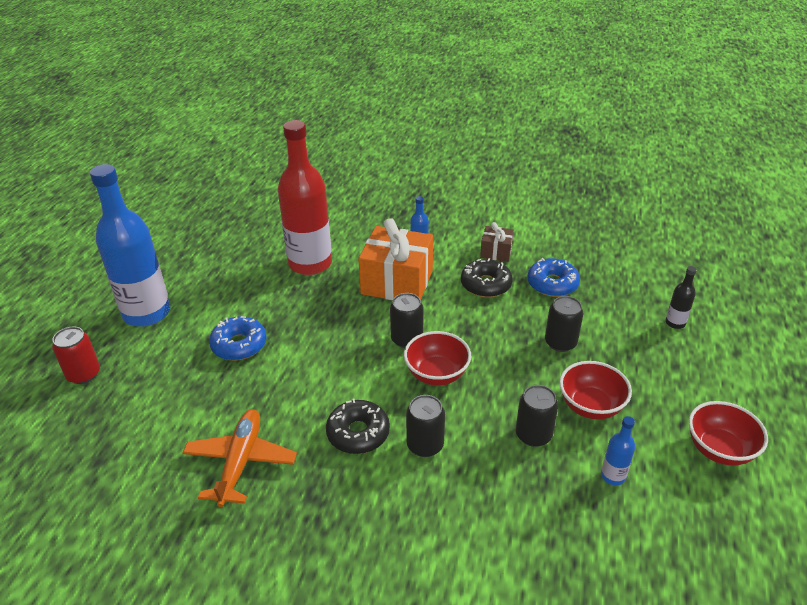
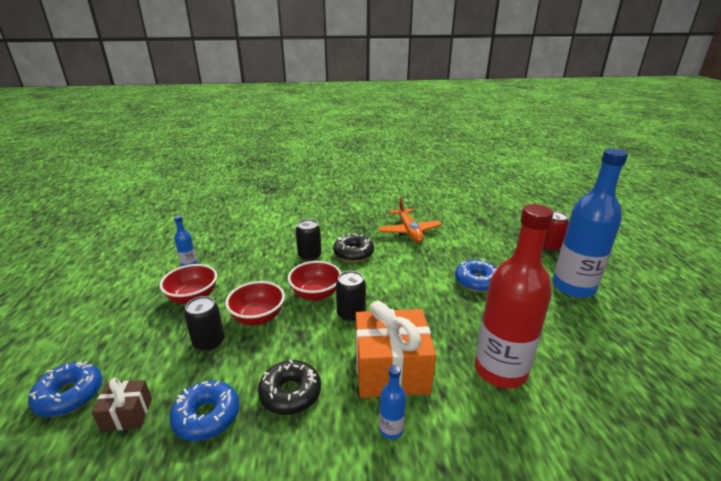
camera: 160 degrees right, 10 degrees down
(496, 252) = (284, 457): brown gift -> brown gift (127, 414)
(533, 435) = (239, 273): black can -> none
(675, 323) = (70, 395): black bottle -> blue donut
(719, 449) = (105, 290): red bowl -> red bowl (258, 317)

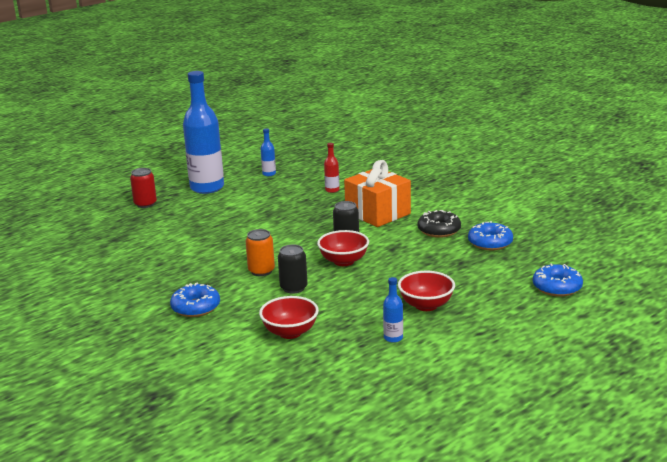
camera: 125 degrees left, 5 degrees down
(127, 414) = (530, 263): brown gift -> none
(209, 342) = (450, 272): black can -> none
(258, 317) = (402, 269): red bowl -> red bowl (290, 332)
(353, 253) = (261, 271): black donut -> orange can
(391, 429) = (416, 201): blue bottle -> blue bottle (269, 174)
(409, 231) = (183, 262): orange plane -> none
(477, 281) = (241, 215): blue donut -> blue donut (196, 307)
(500, 370) = (332, 190): red bottle -> red bottle, size x0.41

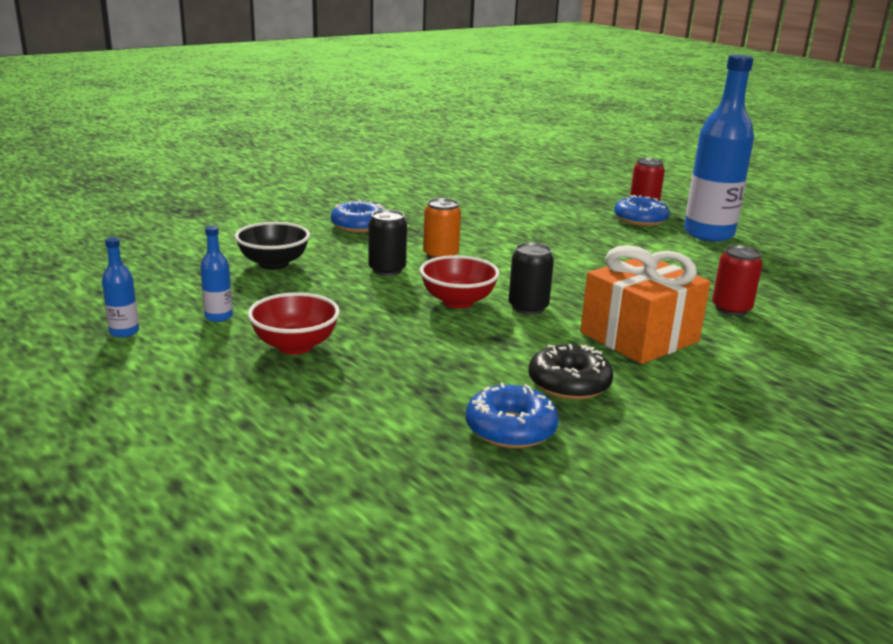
camera: 90 degrees right, 0 degrees up
(269, 174) = (781, 269): blue bottle -> blue bottle (124, 332)
(290, 332) = (274, 264): red bowl -> black bowl
(332, 190) = (731, 308): red bottle -> red can
(557, 287) = (297, 475): blue donut -> blue donut (640, 220)

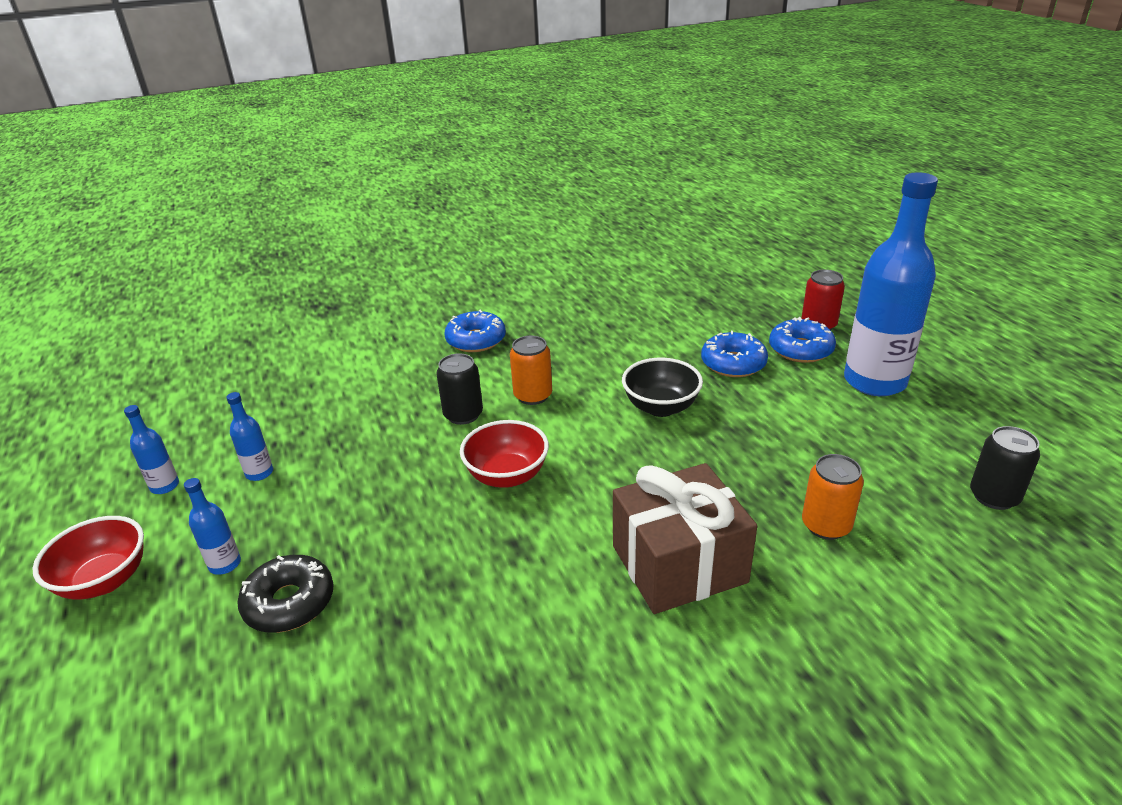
camera: 20 degrees right, 10 degrees up
(237, 373) = (225, 564): none -> blue bottle
(274, 264) = (357, 395): black bowl -> black bowl (661, 407)
(295, 346) = (303, 528): red bowl -> red bowl (105, 580)
(510, 429) = (439, 704): blue donut -> blue donut (733, 363)
(528, 307) = (578, 494): black can -> black can (994, 496)
(569, 383) = (549, 636): black donut -> black donut (289, 602)
(639, 337) = (679, 564): orange gift -> brown gift
(731, 308) = (826, 525): red can -> orange can

